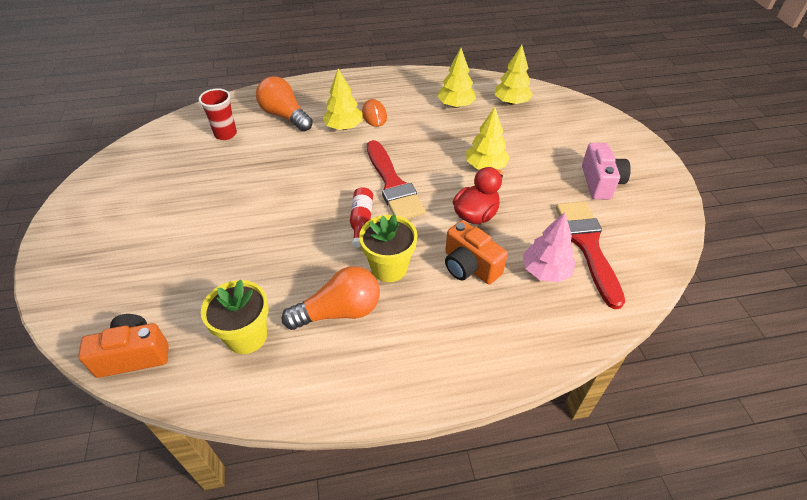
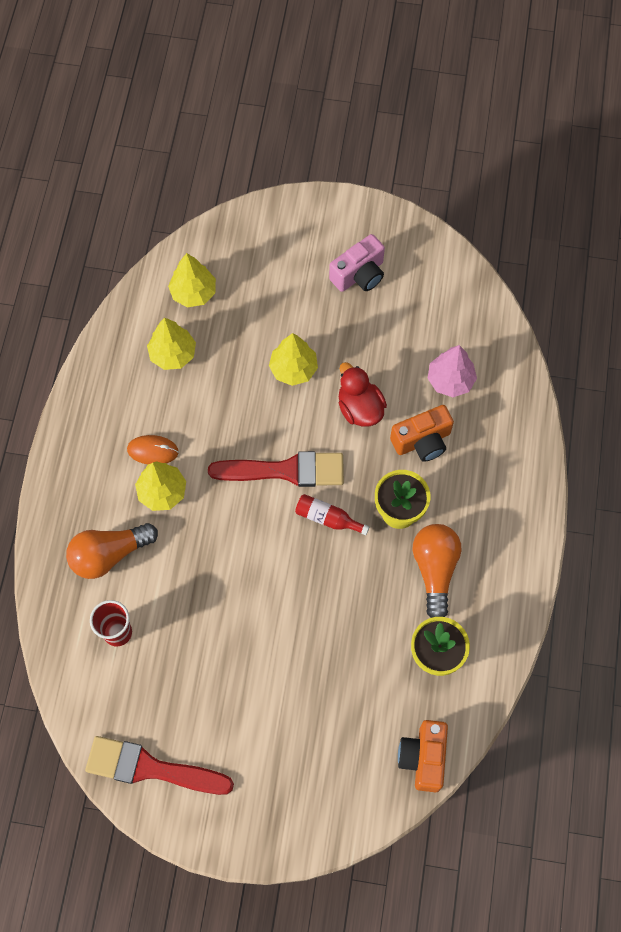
camera: 70 degrees left, 20 degrees up
(588, 246) = (435, 331): red brush -> red brush (151, 768)
(600, 182) = (359, 274): pink camera -> pink camera turned 120 degrees clockwise

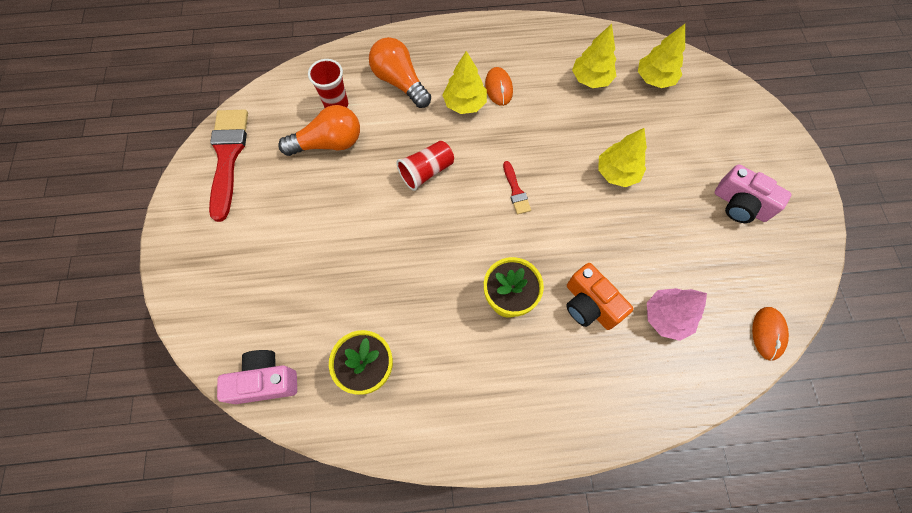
camera: 75 degrees right, 0 degrees up
(236, 553) = (426, 171): none -> red cup
(285, 470) = (516, 191): red brush -> red brush, size x0.47
(327, 518) = (481, 237): red bottle -> none
(360, 408) = (601, 238): red duck -> none
(423, 758) = (265, 381): orange camera -> pink camera
(435, 570) = (458, 348): orange light bulb -> orange light bulb (329, 143)
(484, 305) = (768, 333): none -> orange mouse

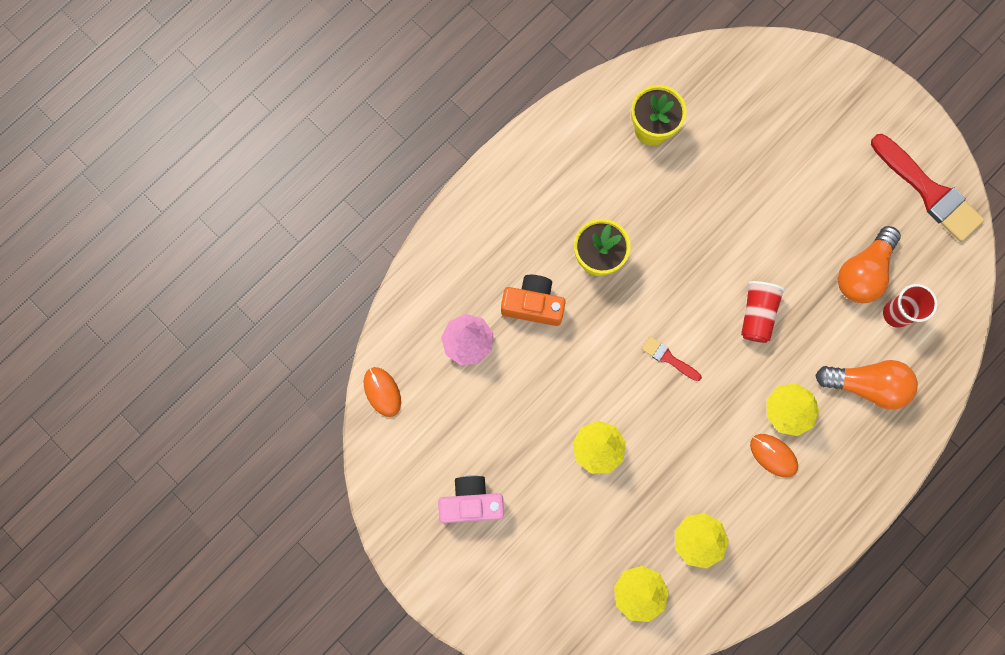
camera: 140 degrees right, 10 degrees up
(265, 381) = (714, 65): pink camera -> none

